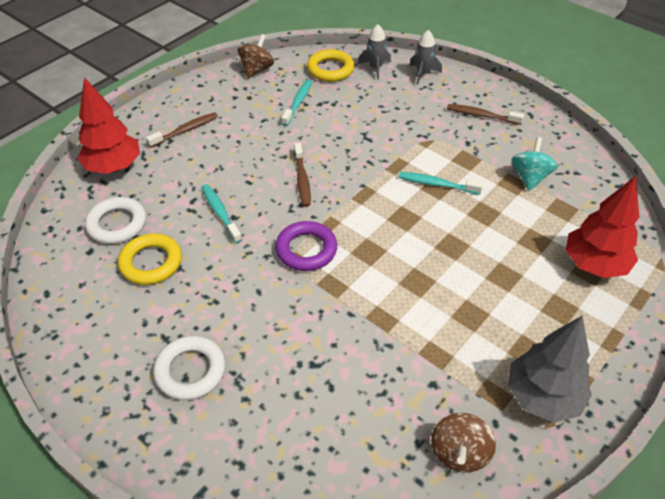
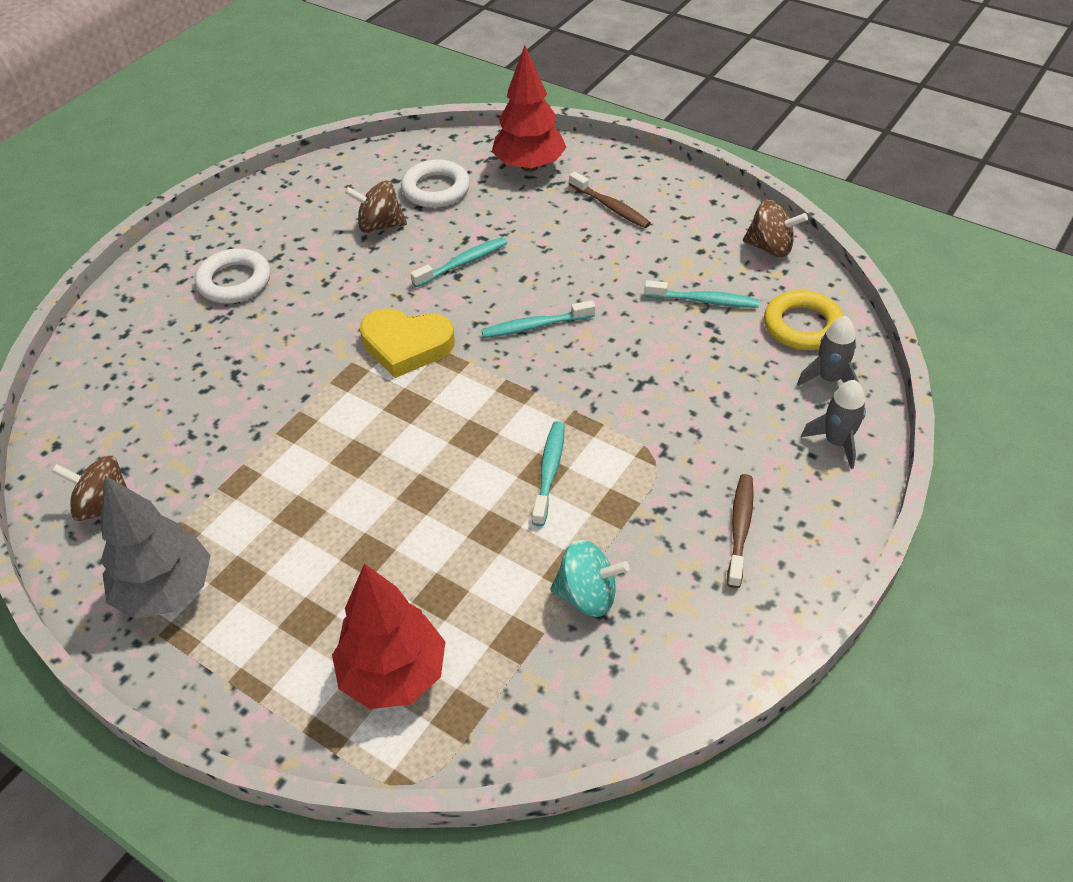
camera: 85 degrees right, 0 degrees up
(151, 262) = (380, 225): yellow ring -> brown spinning top
(302, 179) = (535, 326): brown toothbrush -> turquoise toothbrush
(306, 249) = (406, 346): purple ring -> yellow heart

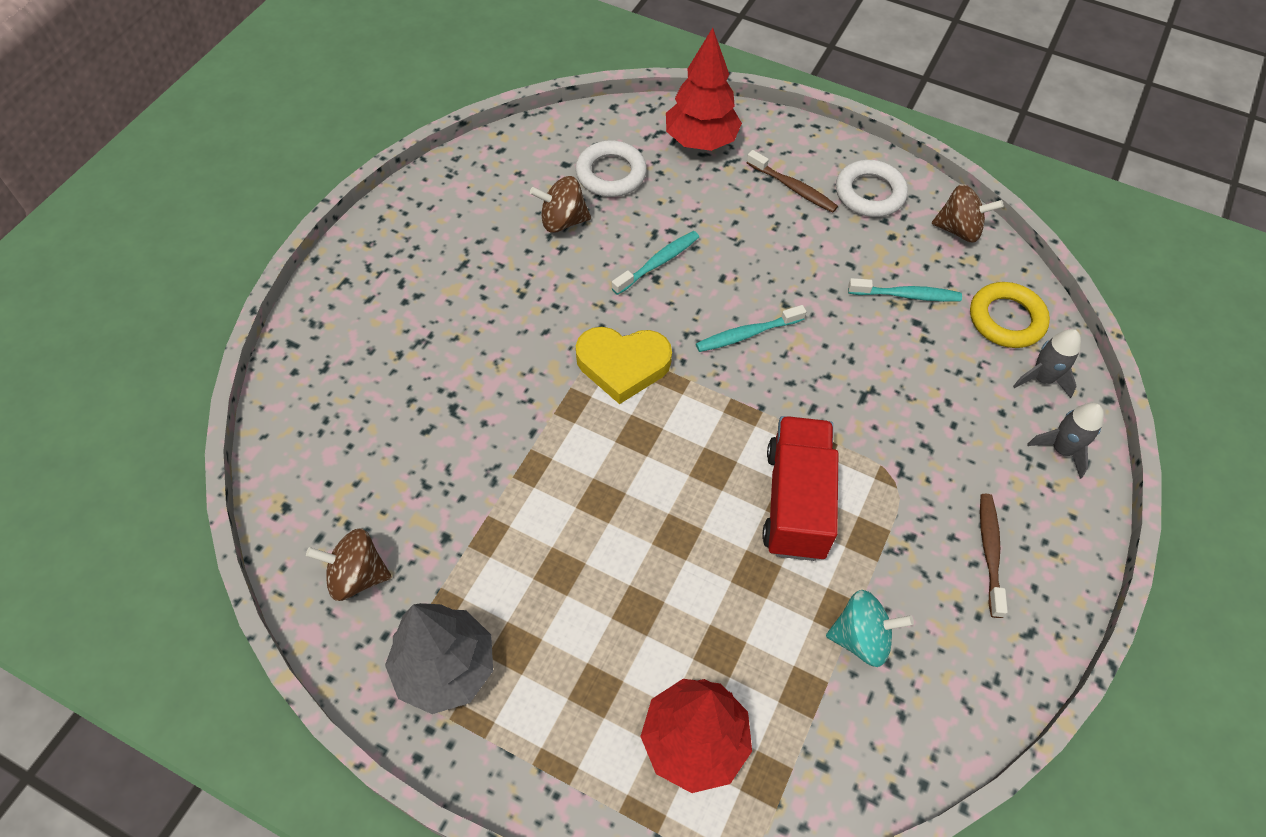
camera: 10 degrees left, 10 degrees up
(234, 281) = (426, 297): white ring -> white ring (870, 193)
(549, 471) = (796, 502): turquoise toothbrush -> red truck

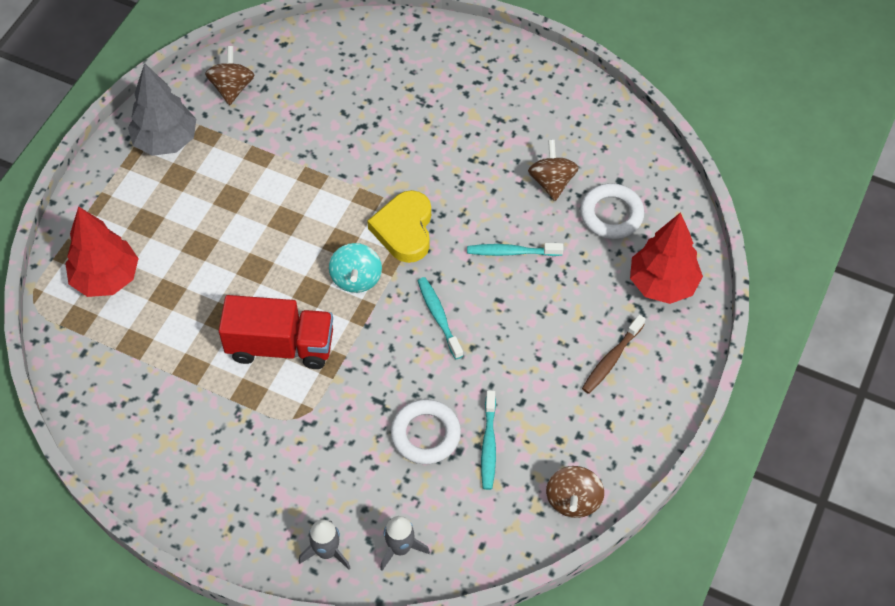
camera: 90 degrees right, 0 degrees up
(658, 262) = (511, 252): turquoise toothbrush -> turquoise toothbrush turned 135 degrees clockwise
(861, 638) = (170, 382): turquoise spinning top -> turquoise spinning top (356, 278)
(870, 193) = (612, 425): white ring -> white ring (425, 434)
(989, 552) = (233, 480): brown toothbrush -> none
(1006, 319) = (466, 528): yellow ring -> none

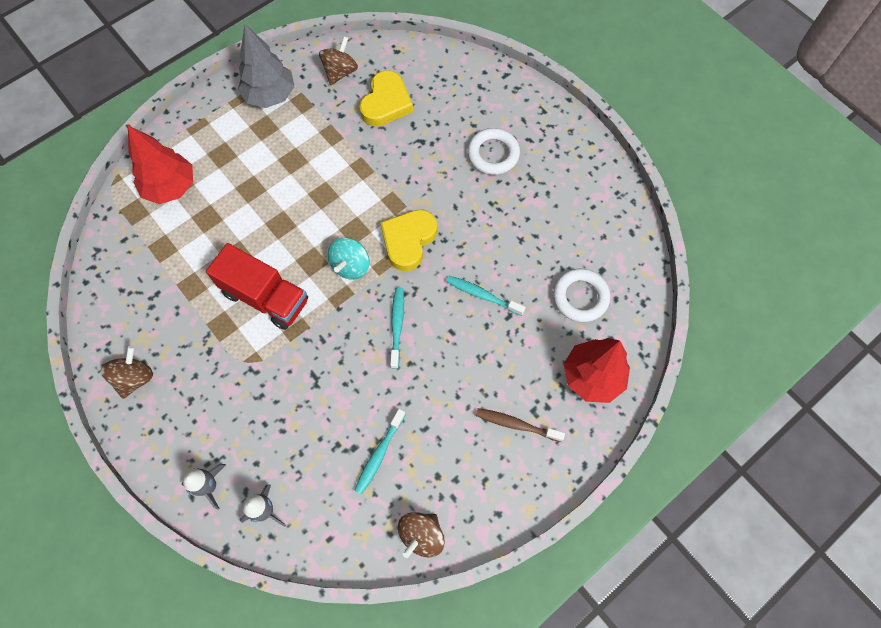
camera: 25 degrees right, 10 degrees up
(302, 101) = (386, 103): none -> yellow heart
(425, 434) = (335, 422): white ring -> white ring (493, 154)
(552, 182) = (545, 248): brown spinning top -> brown spinning top (135, 378)
(611, 359) = (516, 424): brown toothbrush -> brown toothbrush turned 45 degrees clockwise

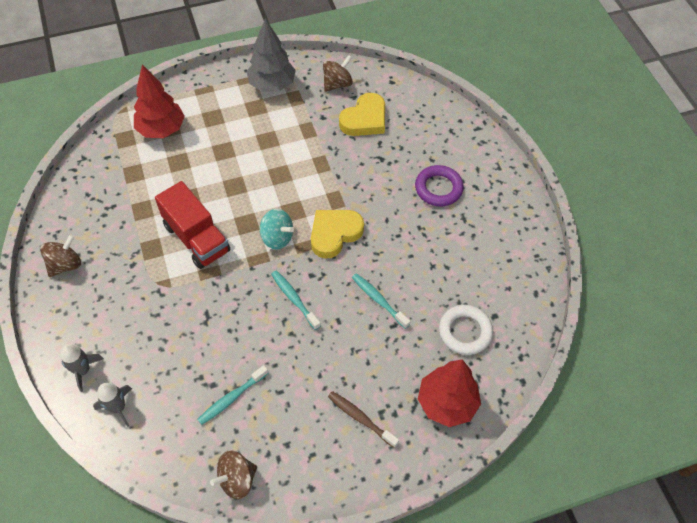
camera: 20 degrees right, 10 degrees down
(351, 266) = (277, 238): turquoise spinning top -> turquoise spinning top turned 105 degrees counterclockwise
(397, 325) = (294, 299): turquoise toothbrush -> turquoise toothbrush turned 60 degrees counterclockwise
(493, 154) = (438, 188): white ring -> purple ring

